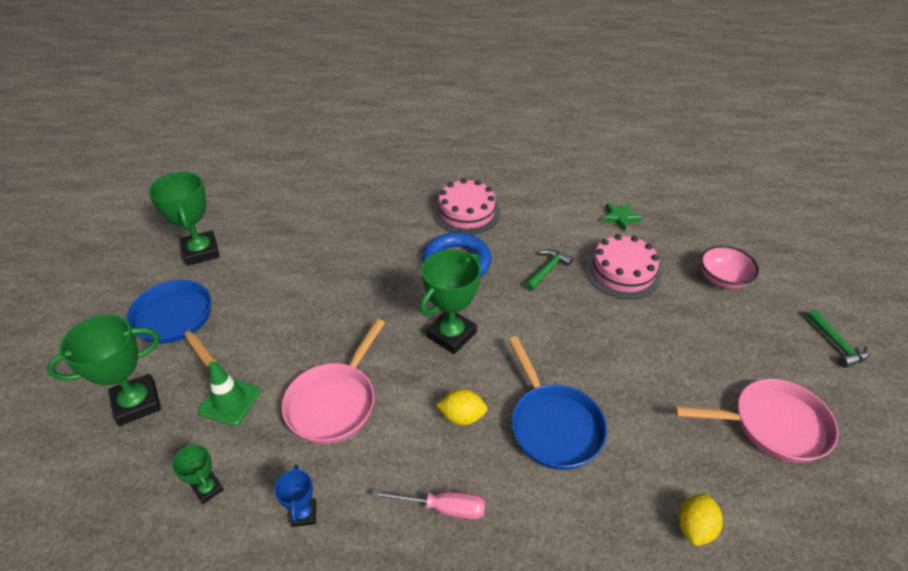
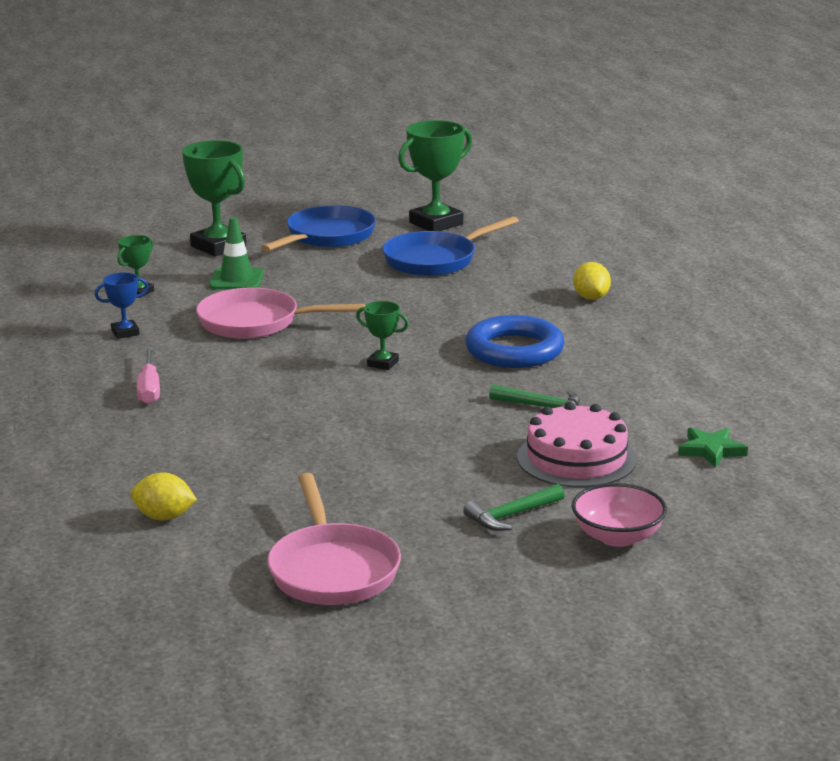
camera: 75 degrees right, 20 degrees down
(451, 334) = (383, 363): green trophy -> green trophy, size x0.51
(462, 416) = (264, 384): yellow lemon -> yellow lemon (591, 298)
(466, 212) = (627, 343): pink cake -> none
(553, 425) = (272, 432): blue pan -> blue pan (435, 260)
(837, 344) = (522, 630): green hammer -> green hammer (511, 516)

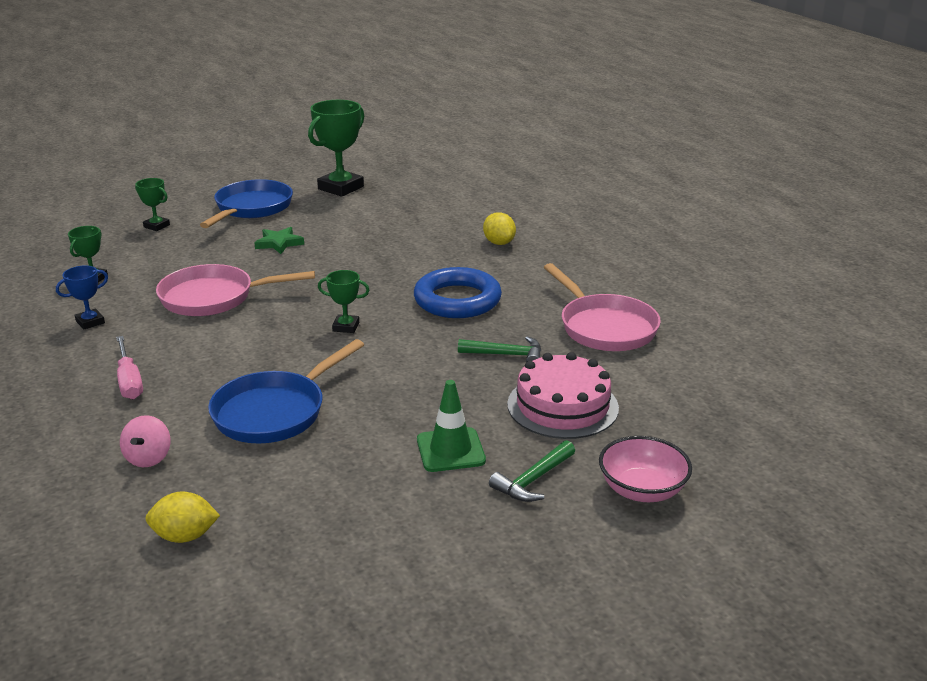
camera: 15 degrees left, 5 degrees up
(149, 454) = (148, 458): none -> pink spinning top
(218, 246) = (156, 226): green trophy -> green trophy, size x0.51
(236, 280) = (183, 257): green traffic cone -> green traffic cone (450, 450)
(332, 570) = (384, 577): pink pan -> pink pan (604, 327)
(435, 260) = (353, 221): blue pan -> blue pan (274, 412)
(711, 450) = (674, 381): green star -> green star (279, 243)

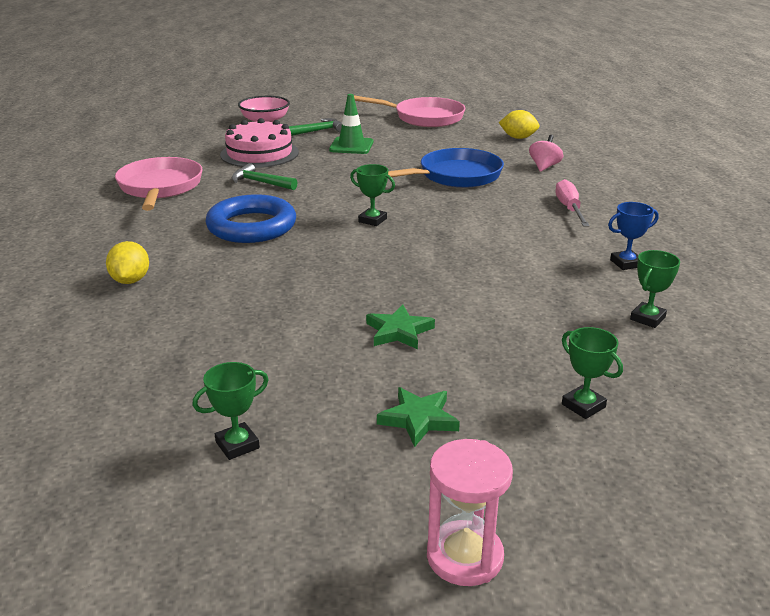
camera: 160 degrees left, 0 degrees up
(213, 298) = (495, 268): pink pan -> pink pan (424, 118)
(219, 176) = (464, 556): none -> pink hourglass
(251, 208) = (418, 419): blue pan -> green star
(340, 188) = (237, 445): green trophy -> green trophy, size x0.51

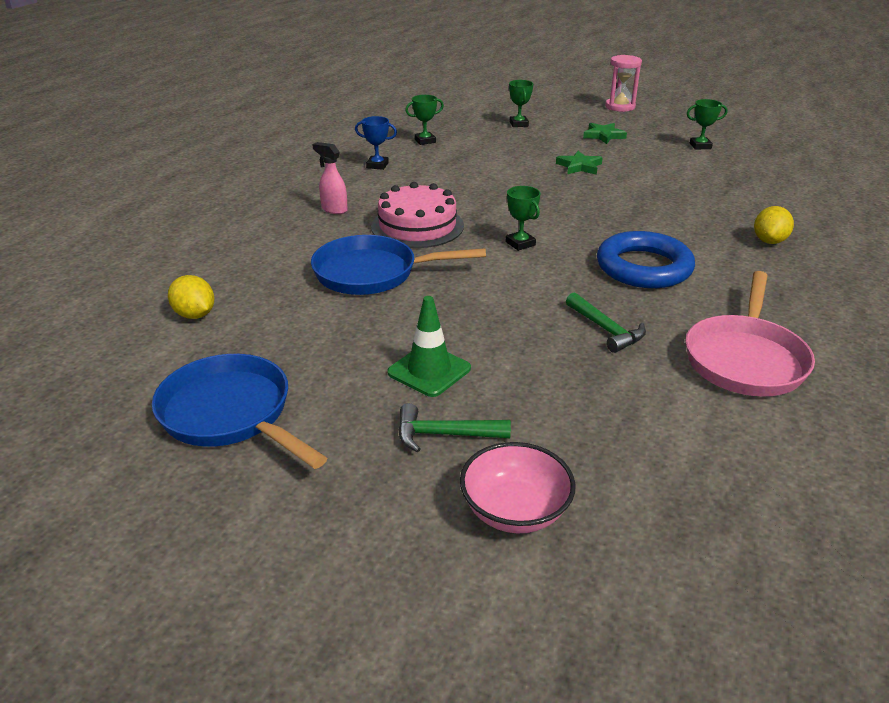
camera: 150 degrees left, 5 degrees up
(259, 153) = (578, 397): pink cake -> pink cake (417, 226)
(424, 118) = (231, 414): pink pan -> blue pan
(544, 167) = (262, 259): pink spinning top -> none
(569, 209) = (334, 209): pink screwdriver -> pink spray bottle

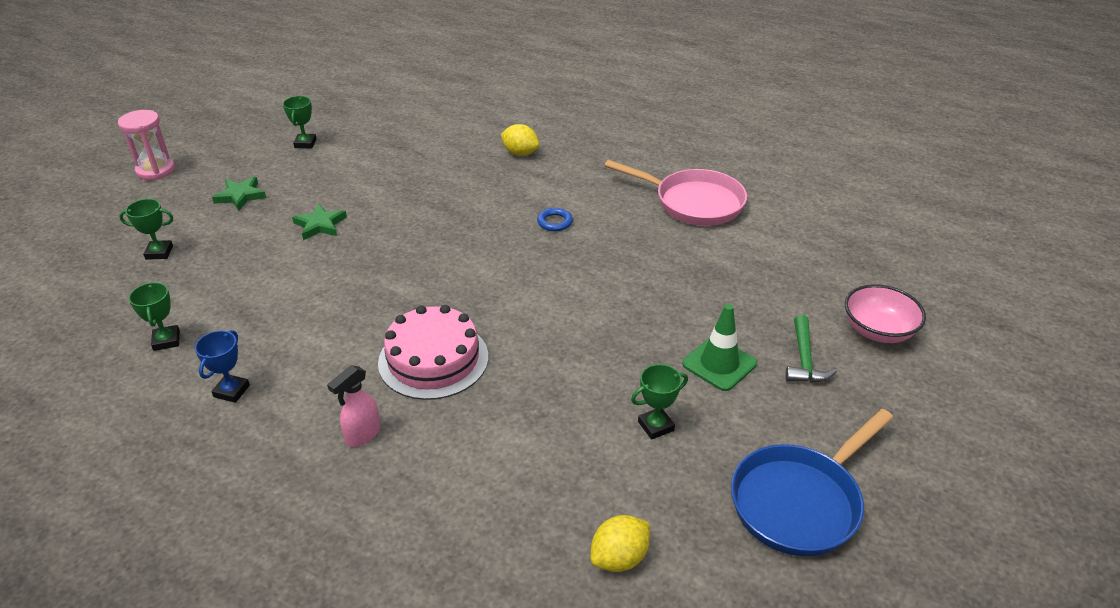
camera: 85 degrees left, 5 degrees up
(372, 273) = (540, 399): blue pan -> none
(520, 243) = (494, 287): green trophy -> green trophy (656, 426)
(606, 330) = (655, 258): green hammer -> none
(643, 267) = (554, 222): blue ring -> blue ring, size x0.42

